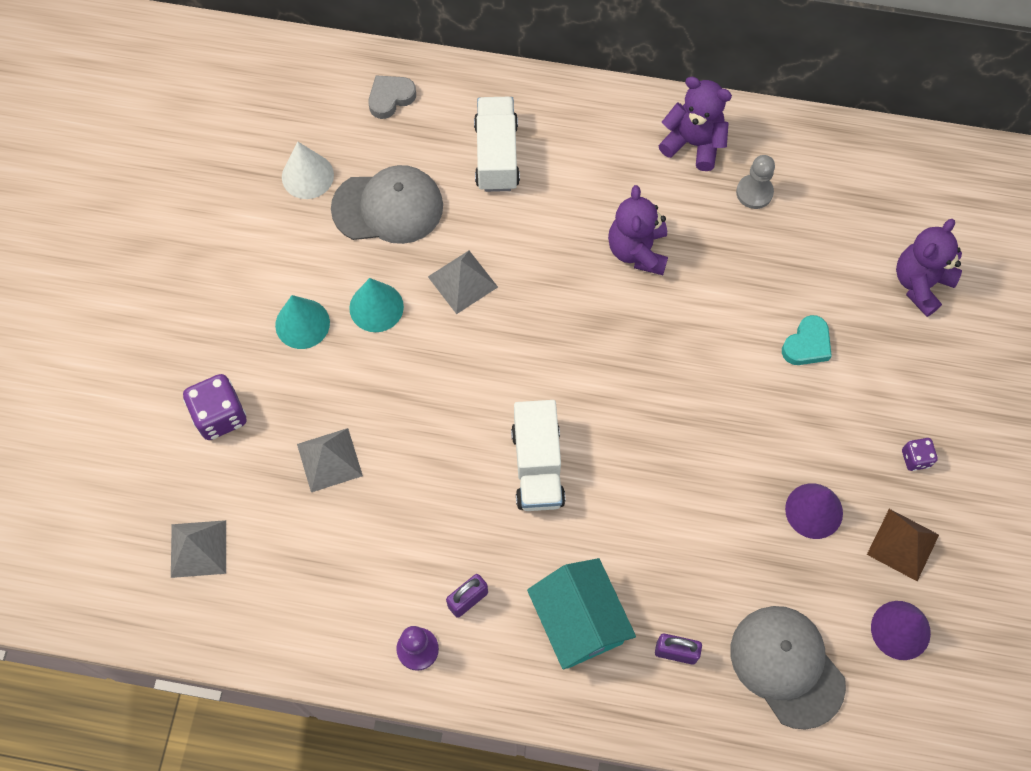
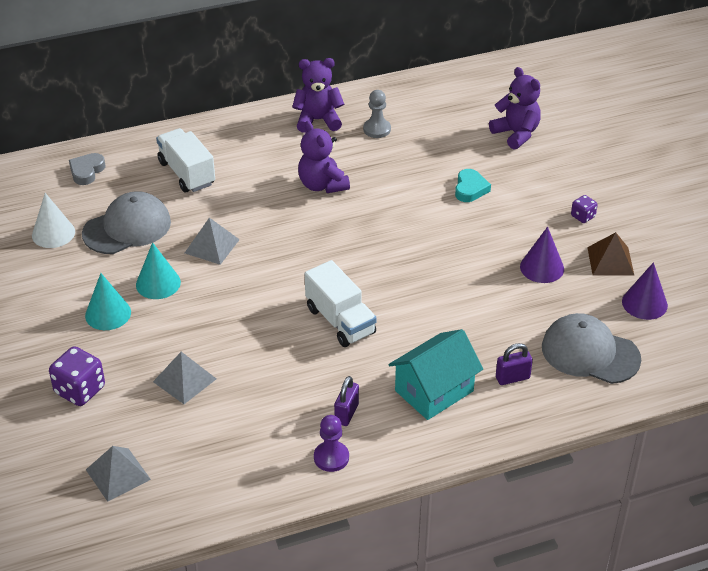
camera: 30 degrees left, 25 degrees down
(579, 621) = (434, 391): turquoise house -> turquoise house turned 75 degrees counterclockwise
(920, 284) = (516, 134): purple teddy bear -> purple teddy bear turned 135 degrees clockwise

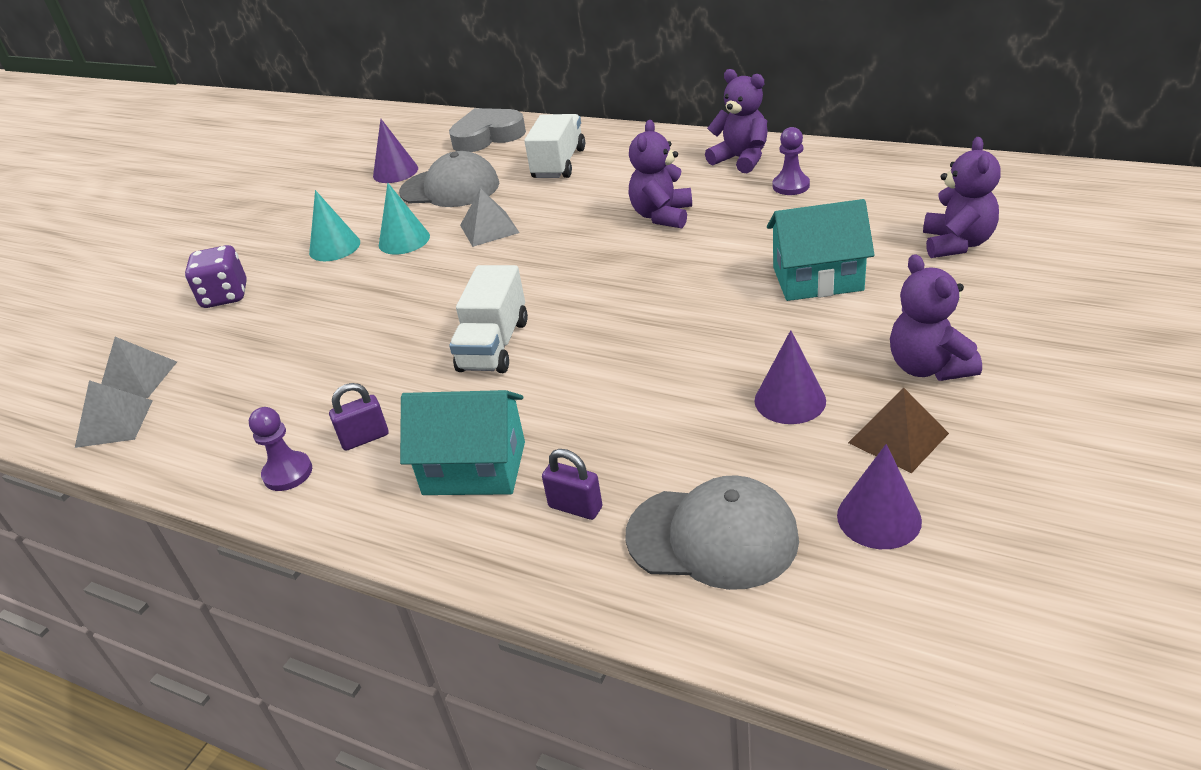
camera: 50 degrees right, 5 degrees down
(53, 233) = (395, 172): white cone -> purple cone
(86, 171) = (487, 136): grey heart -> grey heart, size x1.70
(184, 380) = (298, 328): grey pyramid -> grey pyramid (114, 423)
(377, 129) = (791, 186): grey pawn -> purple pawn
(470, 189) = (817, 278): turquoise heart -> turquoise house
(583, 216) = (928, 367): purple dice -> purple teddy bear
(590, 353) = (712, 537): grey cap -> grey cap turned 120 degrees clockwise

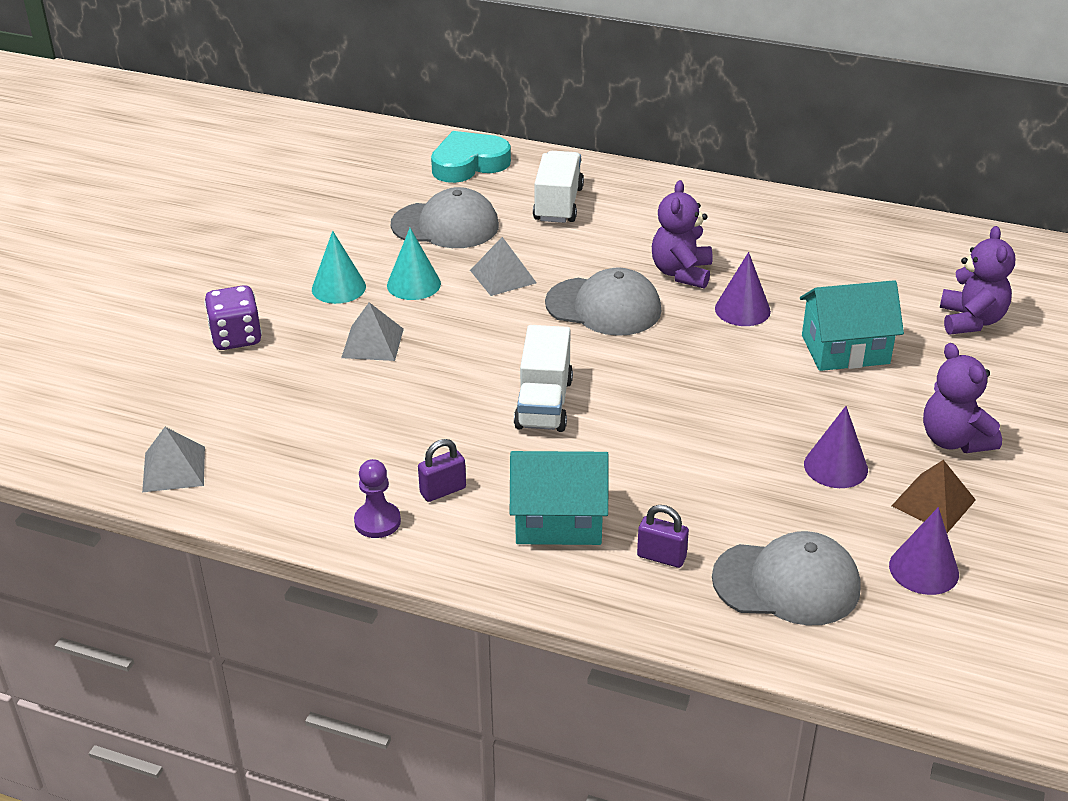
camera: 10 degrees left, 0 degrees up
(138, 378) = (178, 423): grey pyramid -> grey pyramid (373, 343)
(395, 172) = (376, 201): purple cone -> purple cone (742, 309)
(487, 136) = (469, 164): grey heart -> turquoise heart
(578, 251) = (603, 307): none -> grey cap
(741, 159) = (751, 213): purple teddy bear -> none
(791, 186) = (806, 248): purple pawn -> none

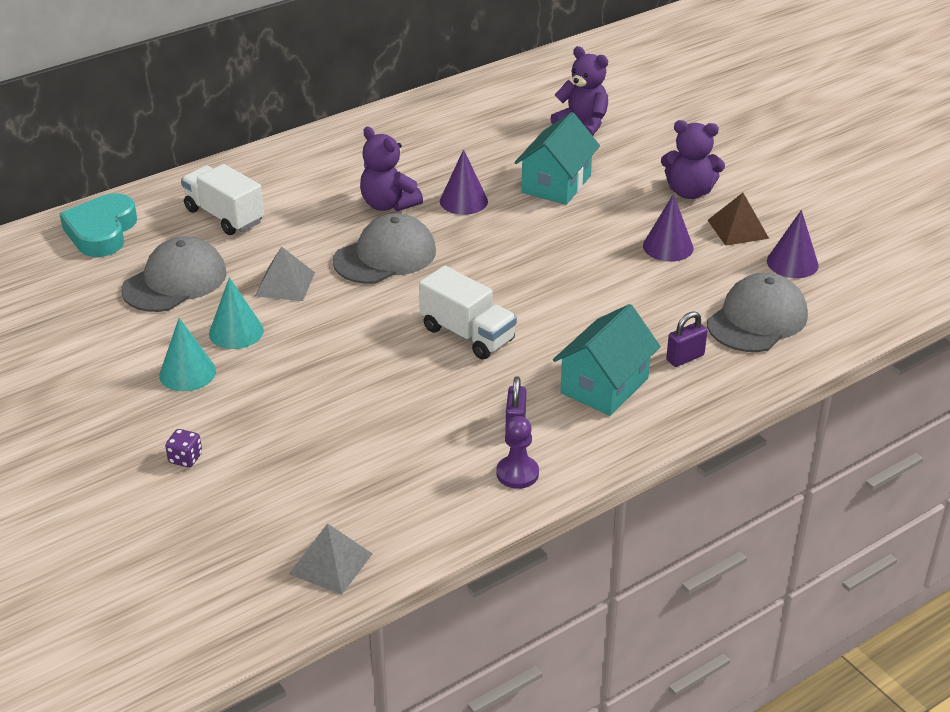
camera: 55 degrees left, 0 degrees up
(236, 337) = (185, 458): purple dice -> purple dice, size x0.55
(373, 343) = (289, 385): grey pyramid -> none

